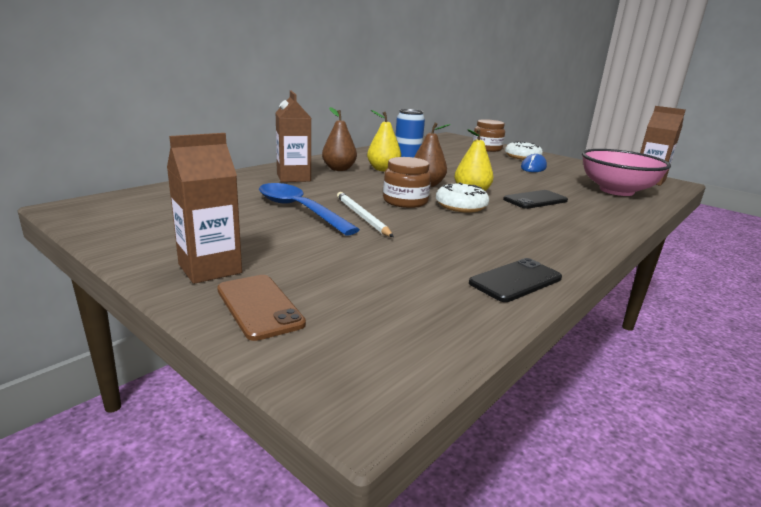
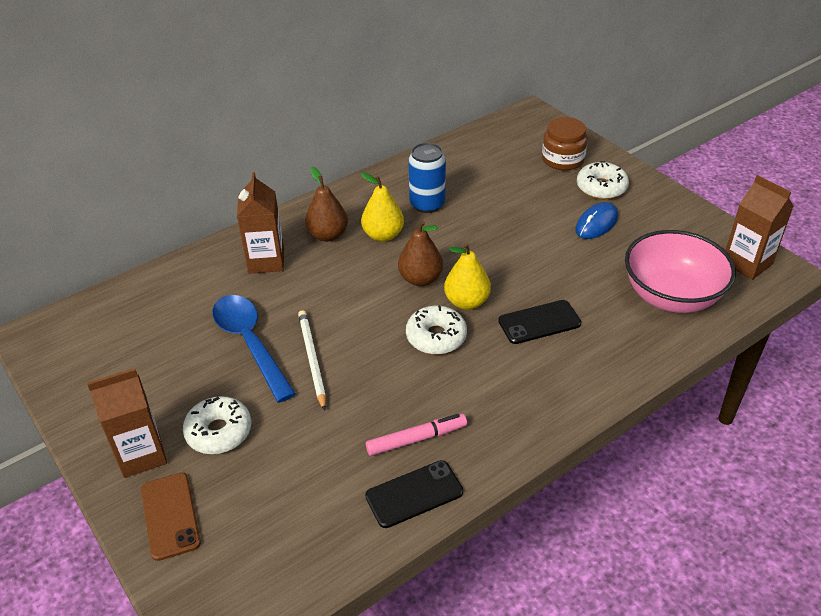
camera: 15 degrees right, 20 degrees up
(291, 253) = (219, 432): none -> white donut
(405, 201) = (375, 324): brown jar -> none
(489, 251) = (416, 439): none -> pink marker

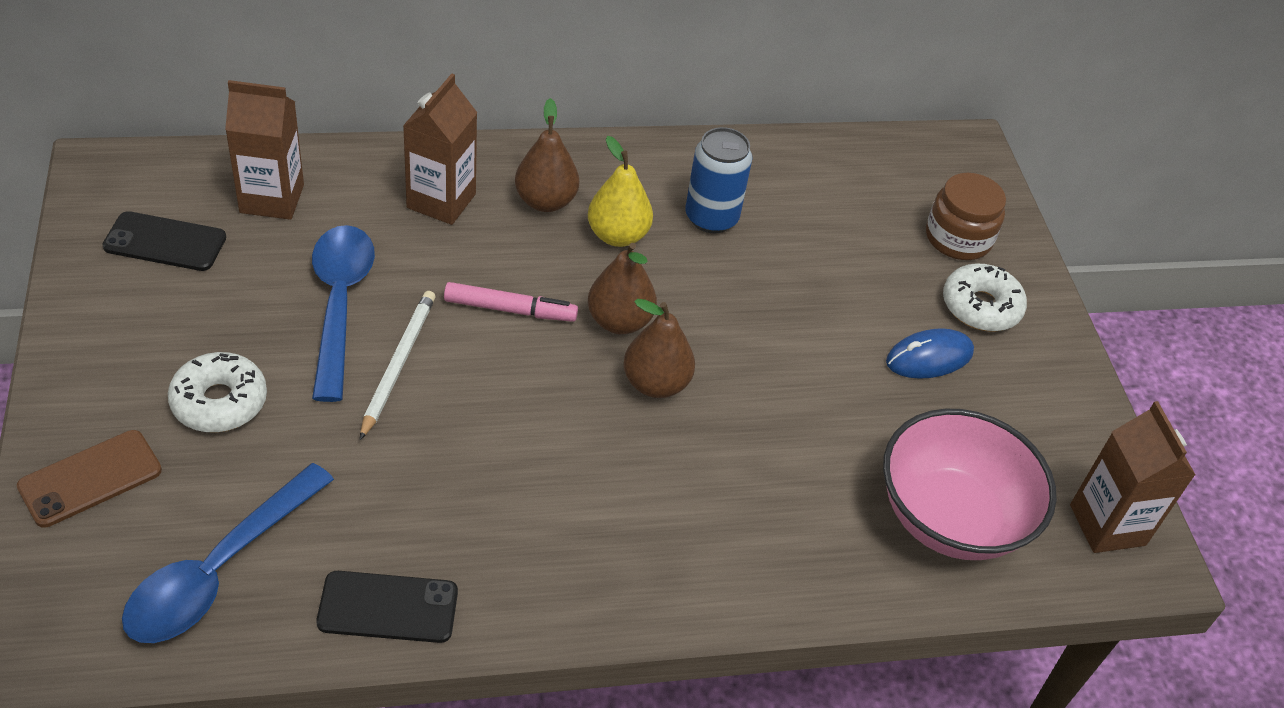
camera: 20 degrees right, 5 degrees up
(141, 455) = (113, 385): brown carton -> brown carton (272, 199)
(170, 516) = (90, 478): brown phone -> brown phone turned 45 degrees clockwise
(296, 525) = (220, 569): none -> blue spoon
(416, 439) = (446, 537): pink marker -> pink marker (510, 309)
(436, 337) = (577, 412): white donut -> none
(466, 302) = (655, 383): yellow pear -> brown pear
(539, 322) = (731, 461): black phone -> black phone (165, 242)

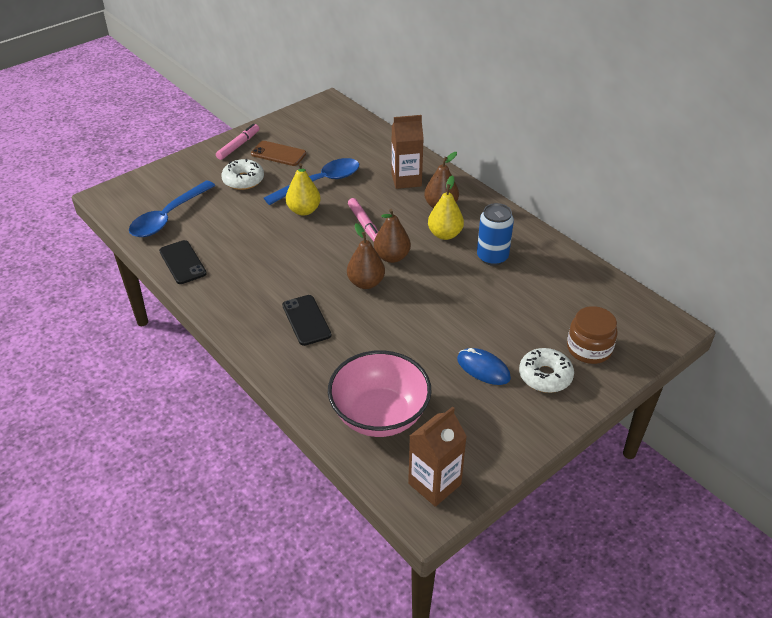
camera: 65 degrees right, 5 degrees down
(90, 478) = (184, 172): brown phone -> brown phone (278, 154)
(95, 356) = (238, 145): none -> pink marker
(165, 242) = (307, 132): black phone -> black phone (306, 320)
(220, 569) = (168, 217): blue spoon -> blue spoon turned 60 degrees counterclockwise
(272, 199) = (357, 142): brown carton -> none
(398, 364) = (304, 210): white pencil -> yellow pear

